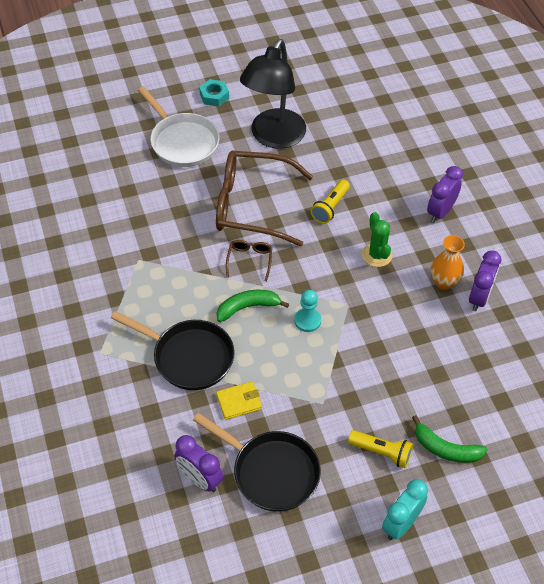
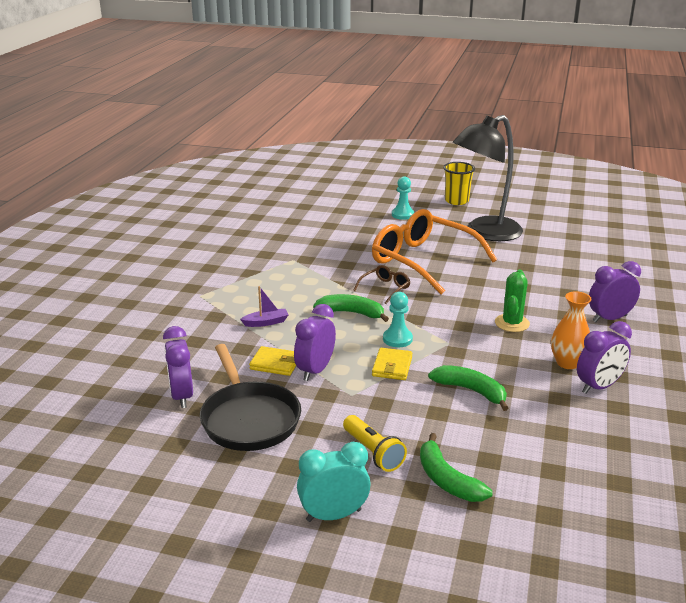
camera: 35 degrees right, 25 degrees down
(182, 142) = (403, 215): white pan -> turquoise pawn
(189, 357) = (266, 322): black pan -> purple boat
(214, 96) = (456, 201): turquoise nut -> yellow cup
(252, 205) = (423, 261): brown glasses -> orange glasses
(275, 392) = (315, 370): none -> purple clock
(327, 355) = (392, 366): none -> yellow wallet
(330, 207) = (495, 283): yellow flashlight -> none
(400, 351) = (471, 391): none -> green banana

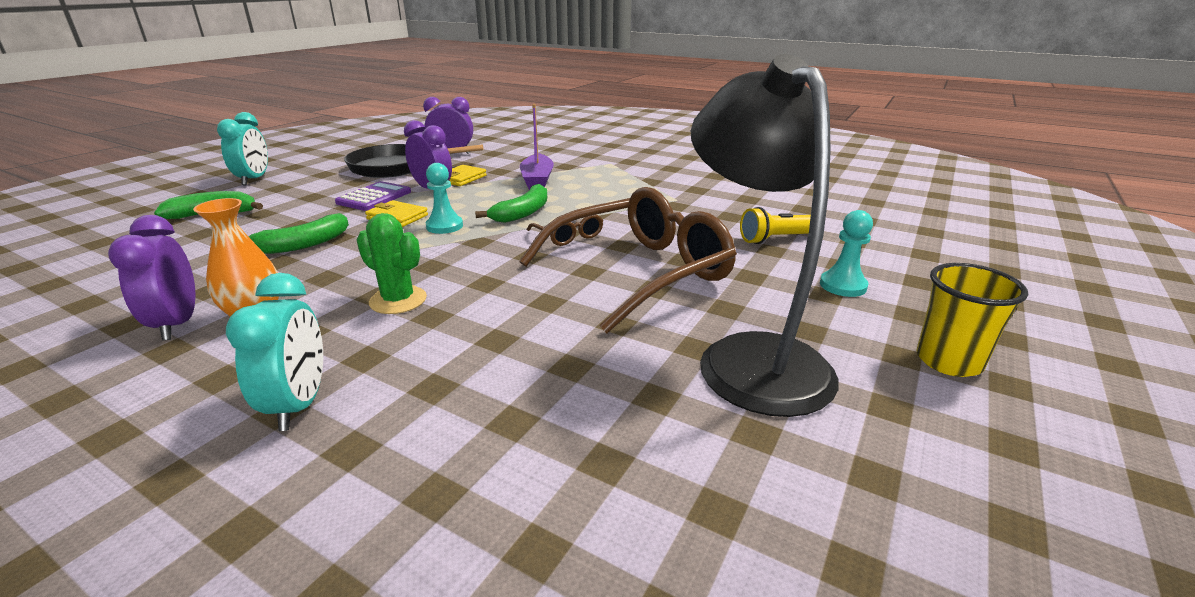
camera: 105 degrees right, 0 degrees up
(266, 322) = (537, 180): purple boat -> purple boat, size x1.66
(352, 396) = (374, 197): none -> purple calculator
(373, 452) = (292, 196): yellow flashlight -> yellow flashlight (777, 239)
(423, 261) = (640, 272): orange glasses -> brown glasses
(609, 318) = (299, 404): purple clock -> turquoise clock

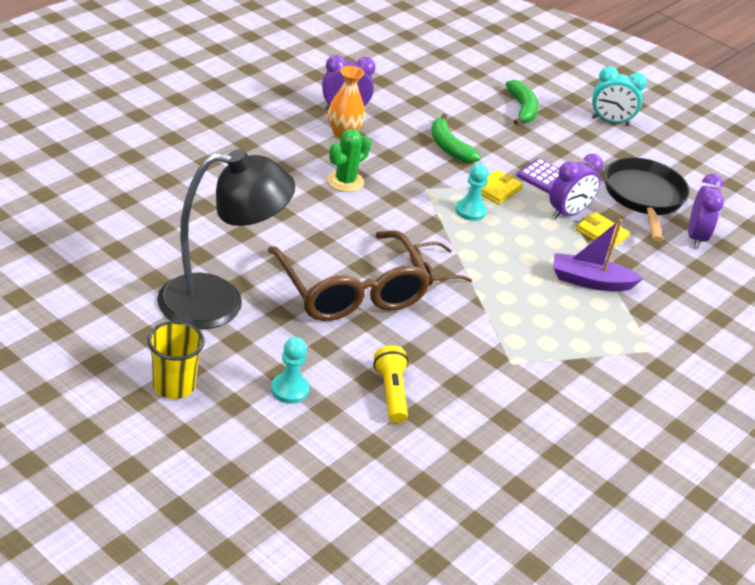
camera: 95 degrees right, 10 degrees up
(299, 404) = (247, 148): turquoise clock -> none
(523, 213) = (493, 256): green banana -> none

